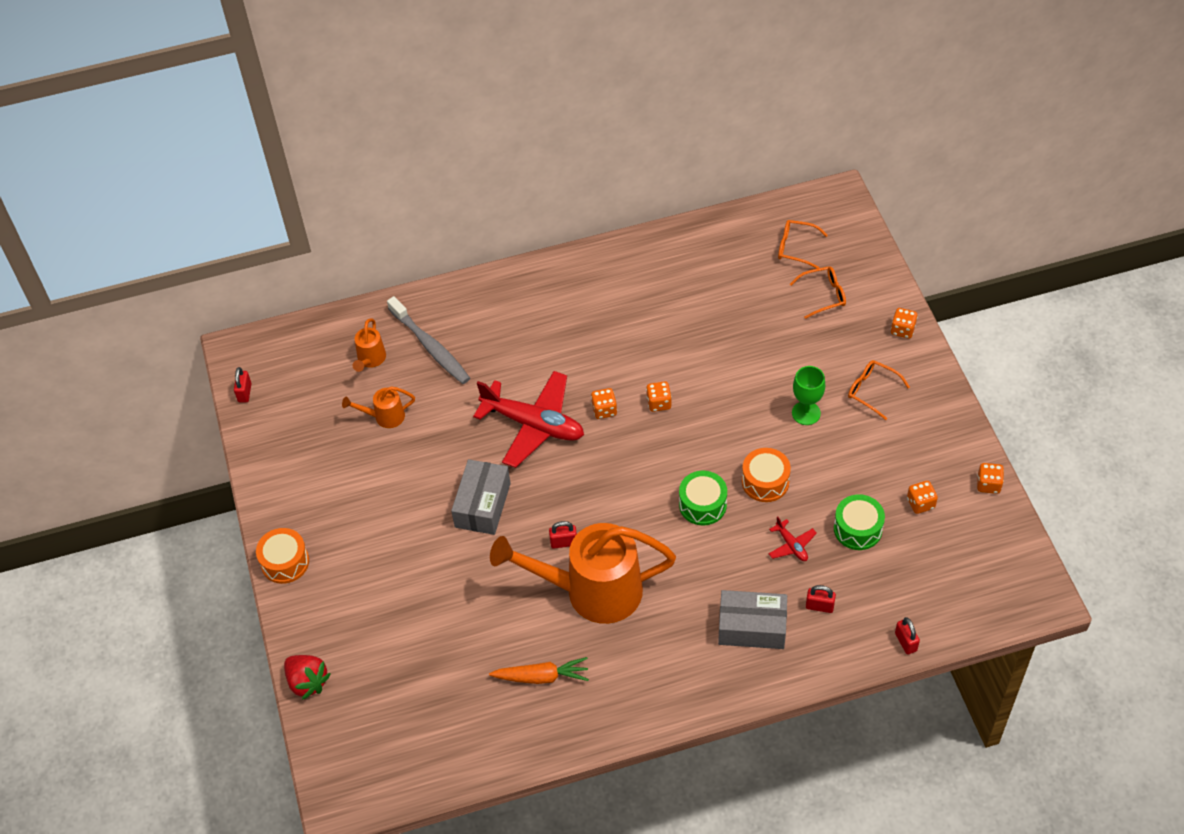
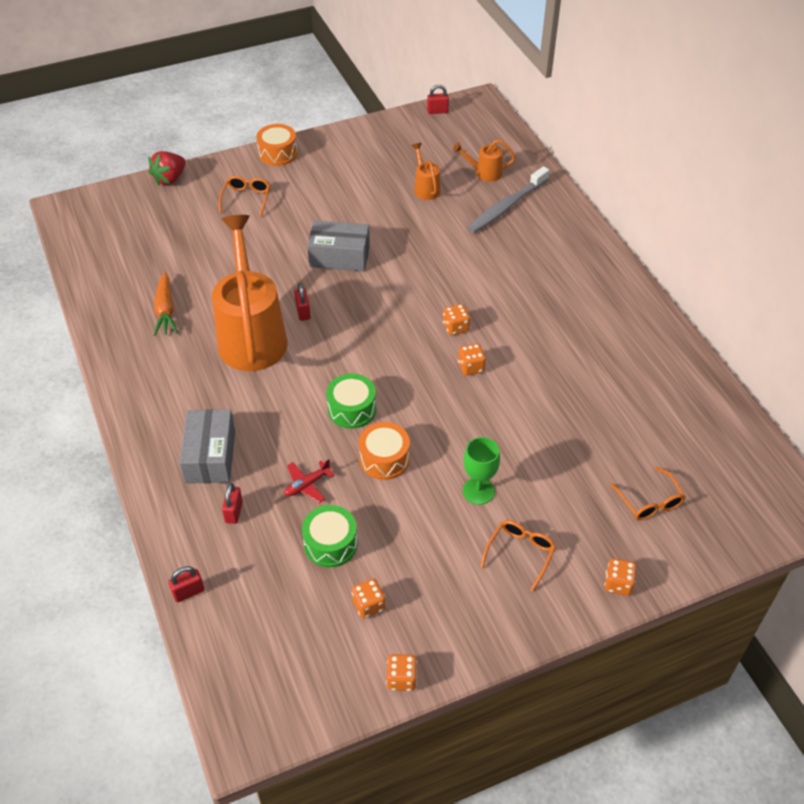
camera: 80 degrees right, 5 degrees down
(533, 425) = (431, 280): red plane -> none
(796, 248) = (713, 472): orange glasses -> orange glasses (246, 199)

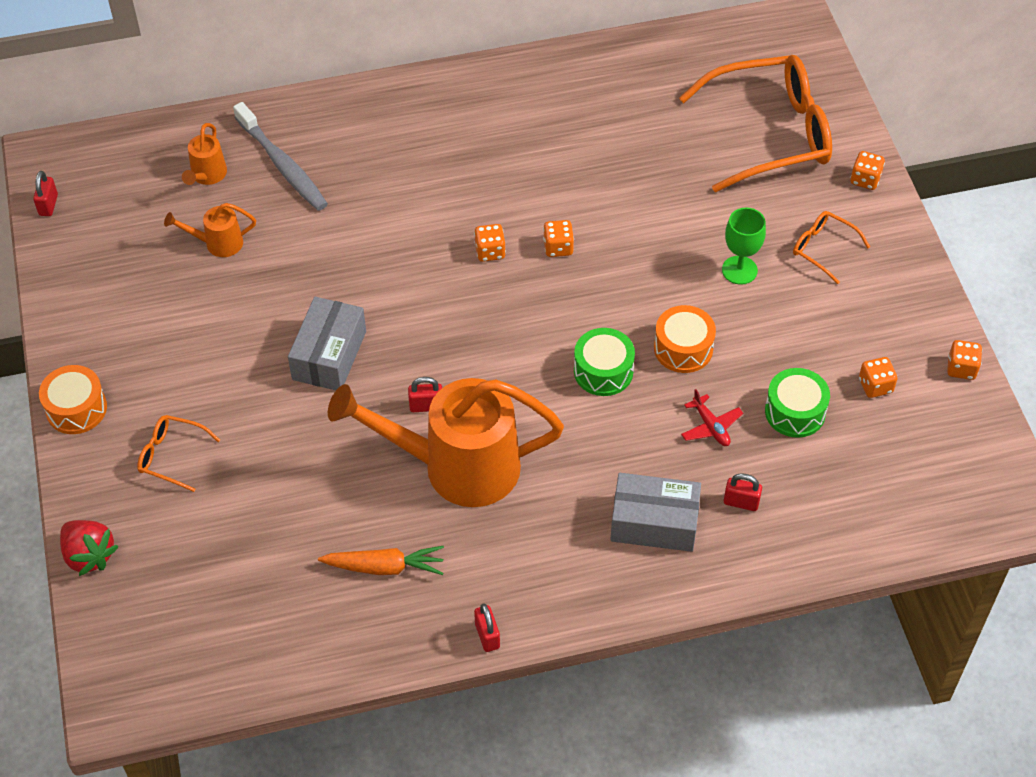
camera: 80 degrees left, 5 degrees up
(188, 592) = (847, 552): red padlock -> red padlock (487, 636)
(649, 502) = (770, 133): orange glasses -> orange glasses, size x2.24

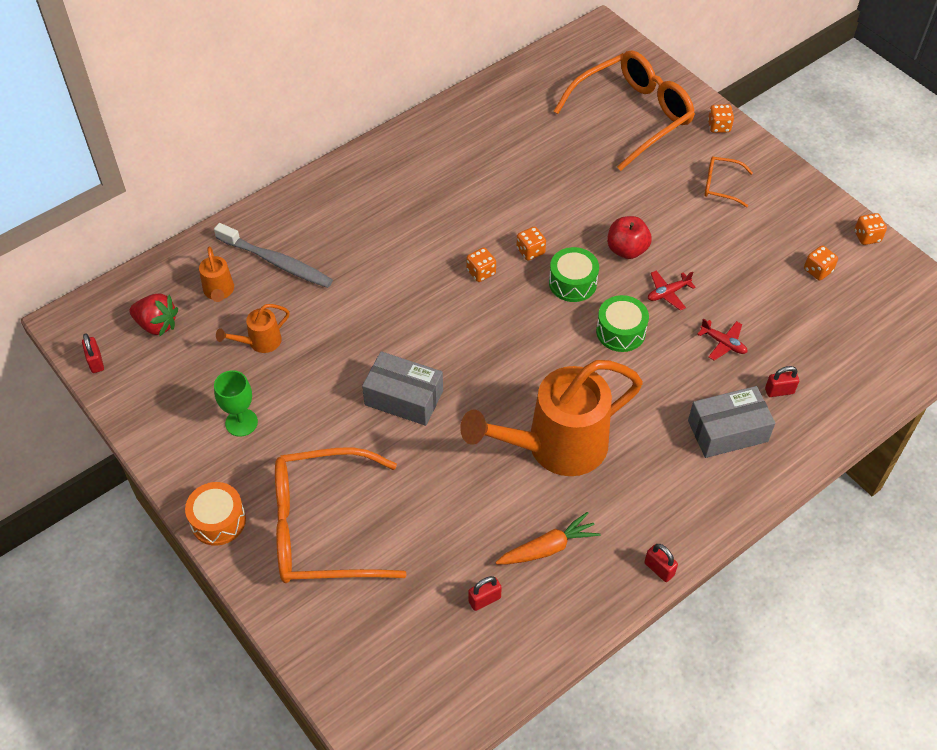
camera: 25 degrees left, 0 degrees up
(89, 555) = (300, 638): red strawberry -> red strawberry (157, 324)
(171, 456) = (322, 528): orange glasses -> orange glasses, size x2.24
(329, 355) = (404, 398): grey box -> grey box turned 60 degrees counterclockwise
(426, 406) = (504, 408): red padlock -> red padlock (484, 599)
(667, 284) = (627, 250): none -> red apple
(683, 348) = (668, 293): orange drum -> red plane
(739, 270) = (672, 221): green goblet -> green goblet (241, 422)
(795, 412) = (775, 310): green drum -> green drum (572, 283)

